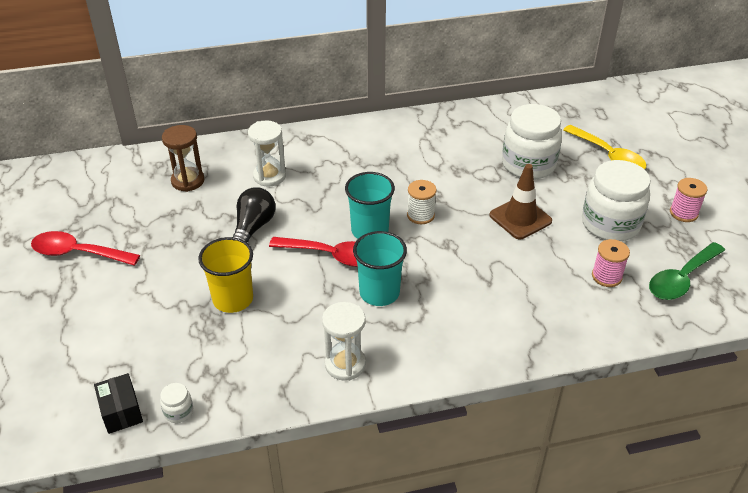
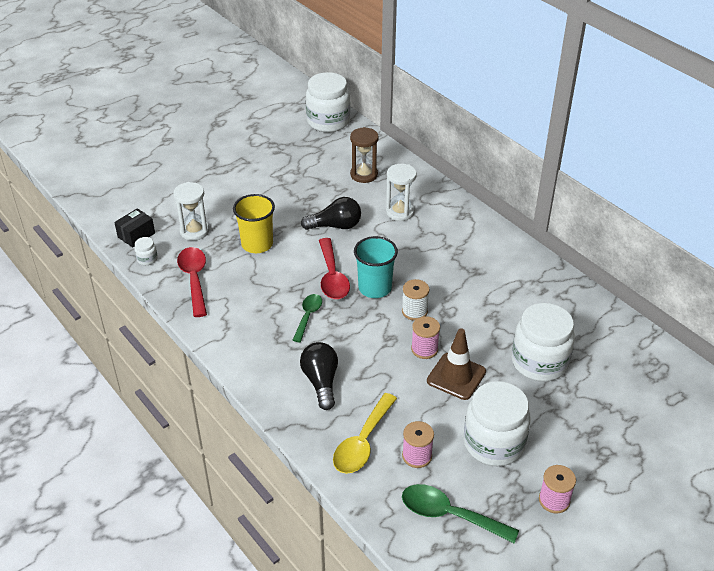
camera: 65 degrees right, 0 degrees up
(69, 177) = (328, 122): none -> white jar
(78, 253) = (258, 159): red spoon -> red spoon (194, 279)
(345, 364) = (226, 322): white hourglass -> white hourglass (194, 231)
(379, 293) = (308, 316): turquoise cup -> green spoon
(475, 226) = (424, 349): none -> pink spool
(481, 312) = (321, 382): none -> black light bulb
(609, 156) = (603, 420): yellow spoon -> yellow spoon (362, 442)

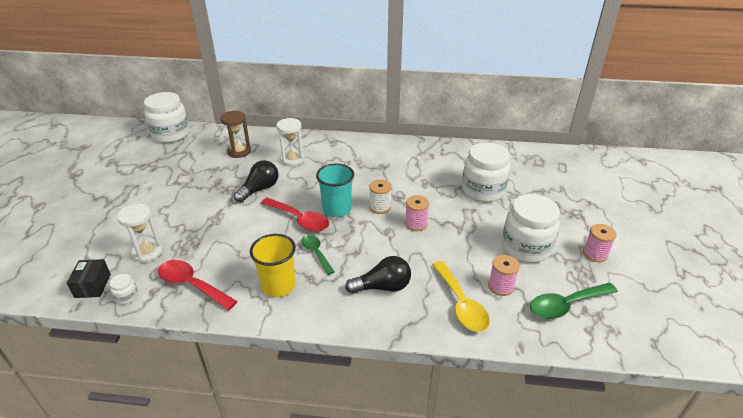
camera: 45 degrees left, 5 degrees down
(257, 244) = (214, 232): yellow cup -> yellow cup (278, 286)
(321, 382) = (382, 287): black light bulb -> black light bulb turned 135 degrees clockwise
(456, 376) = (454, 226): brown traffic cone -> none

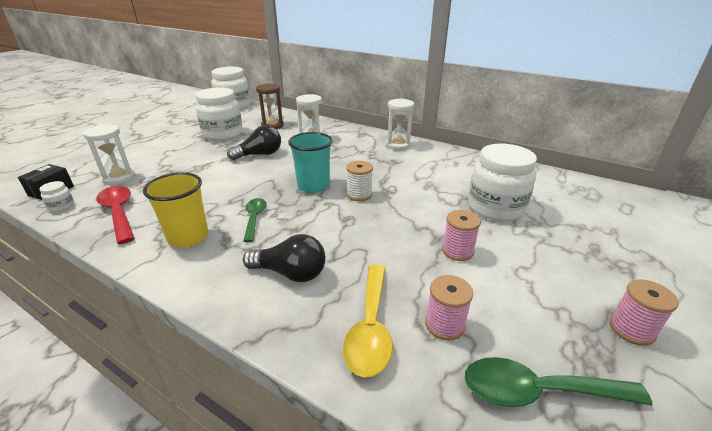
camera: 25 degrees right, 5 degrees down
(299, 219) = (269, 186): red spoon -> none
(374, 147) = (398, 145): none -> white hourglass
(416, 224) = (386, 220): pink spool -> pink spool (457, 251)
(526, 248) = (516, 286): white jar -> white jar (223, 134)

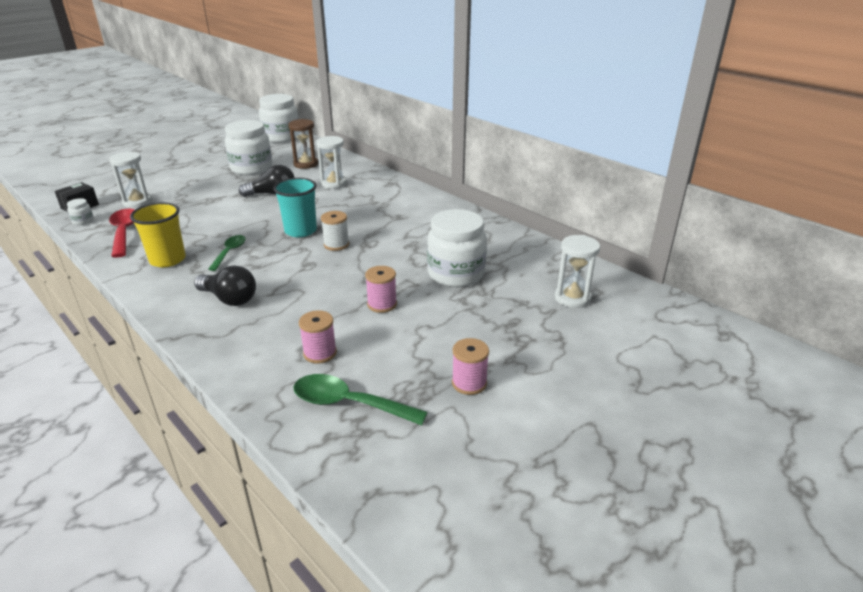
camera: 15 degrees right, 0 degrees up
(370, 328) = (262, 345): yellow spoon -> none
(398, 145) = (418, 200): white hourglass -> white hourglass (572, 298)

